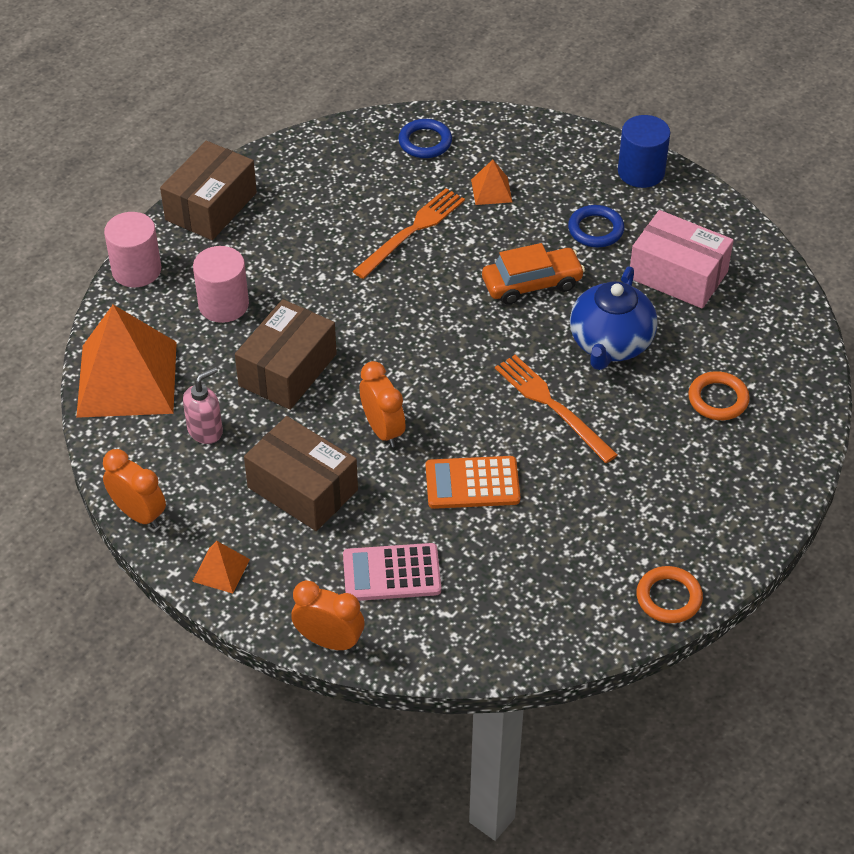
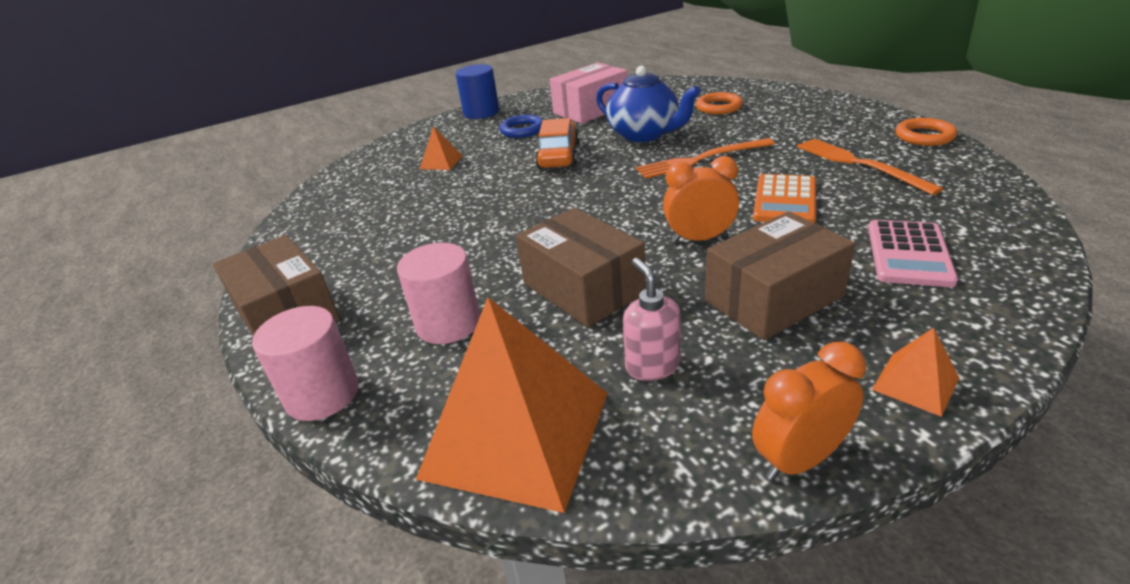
camera: 65 degrees left, 15 degrees down
(329, 641) = (1027, 306): orange clock -> none
(412, 231) = (451, 199): orange fork -> orange fork (859, 164)
(425, 142) = (353, 184): blue ring -> none

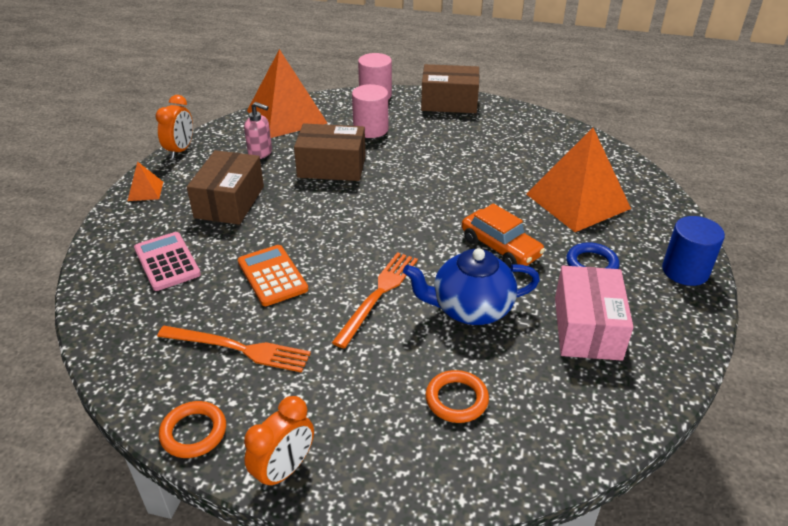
camera: 130 degrees right, 5 degrees up
(441, 162) = (577, 201): orange pyramid -> orange pyramid, size x2.35
(699, 239) = (302, 219): orange clock -> orange clock (284, 470)

